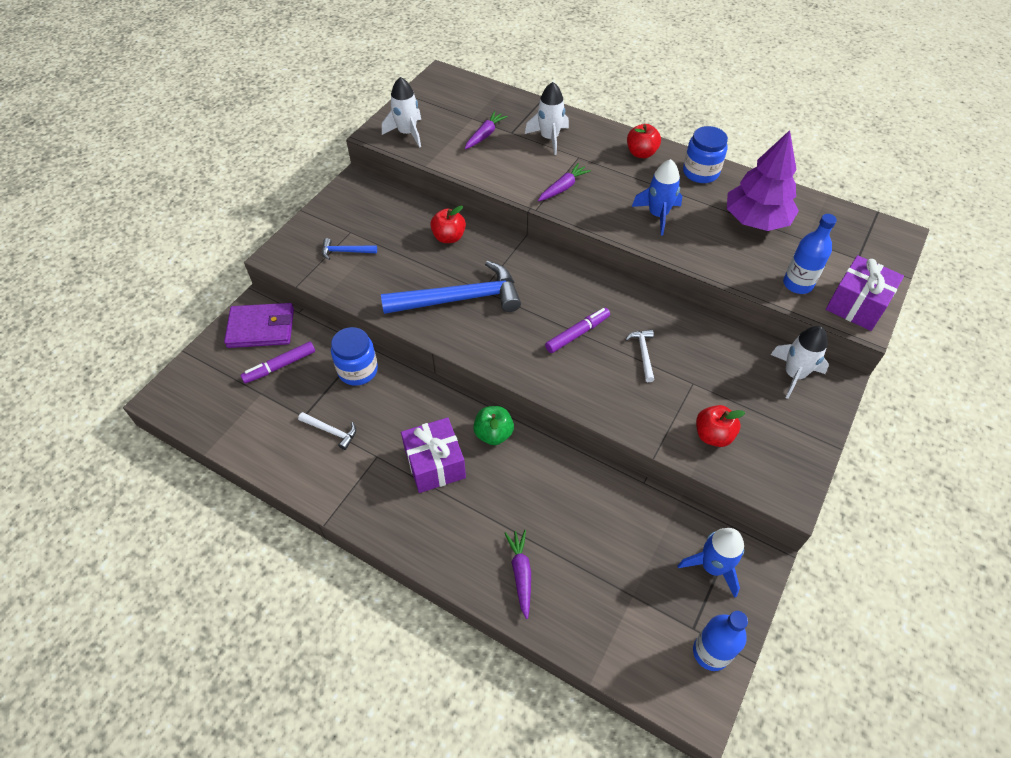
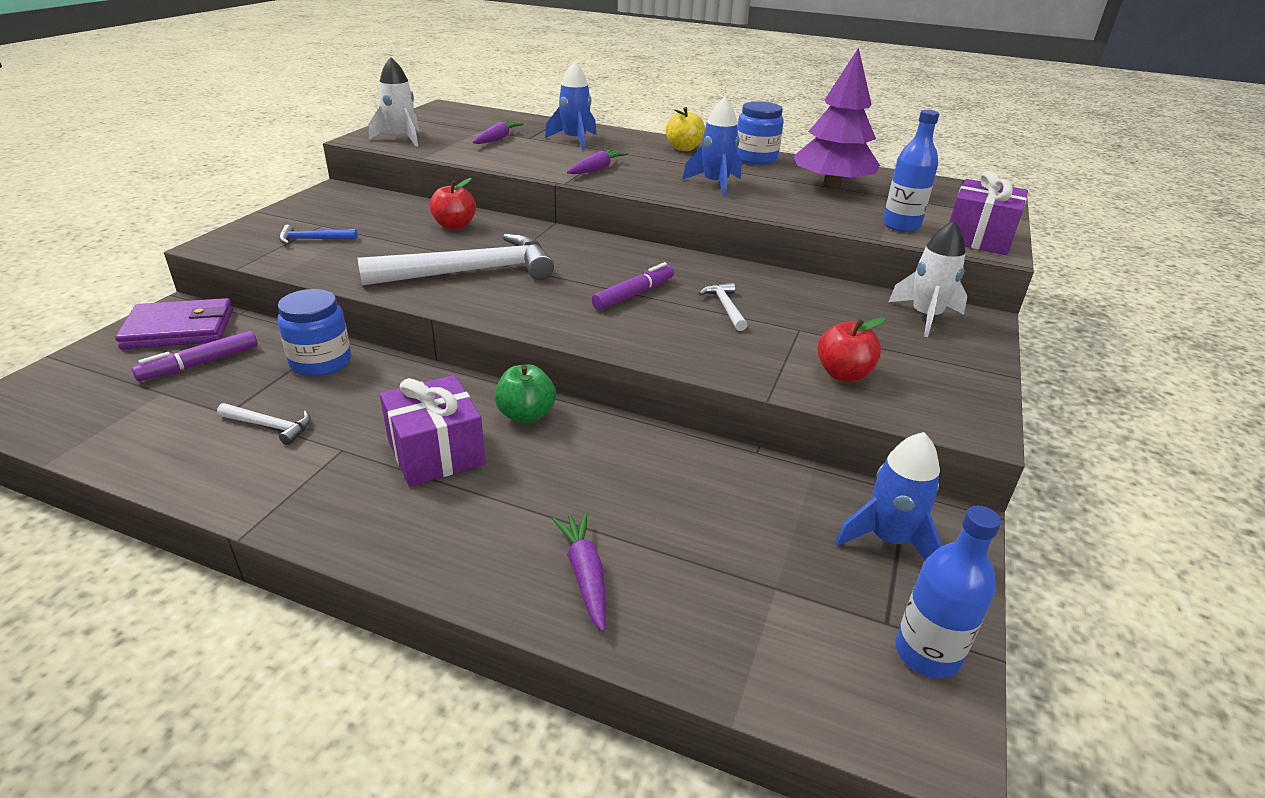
camera: 10 degrees left, 20 degrees down
(460, 299) = (471, 272): blue hammer -> white hammer
(549, 138) = (575, 140): white rocket -> blue rocket
(641, 153) = (684, 148): red apple -> yellow apple

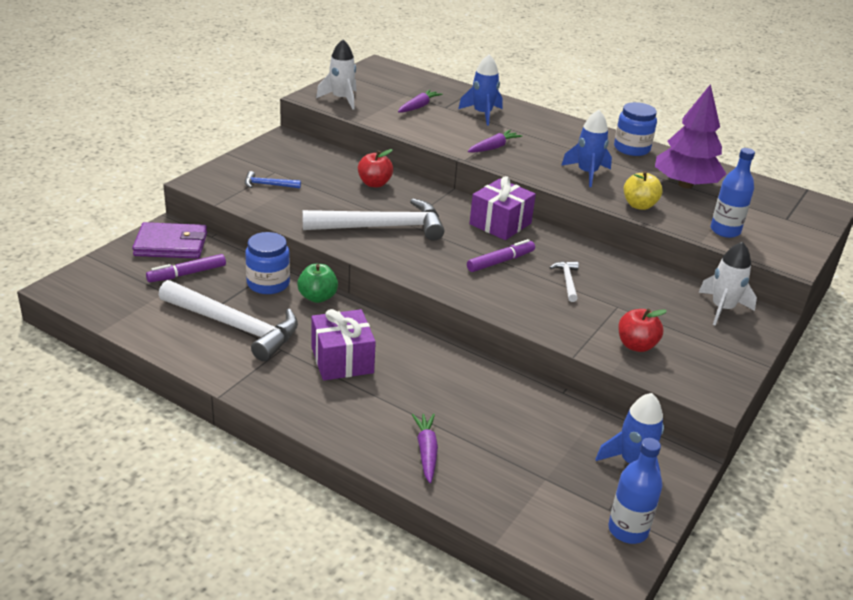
camera: 10 degrees right, 0 degrees up
(270, 426) = (235, 326): white hammer -> white hammer, size x2.32
(526, 415) = (406, 342): green apple -> green apple (317, 297)
(684, 148) = (573, 131): yellow apple -> yellow apple (639, 205)
(978, 238) = (784, 249): purple gift -> purple gift (500, 224)

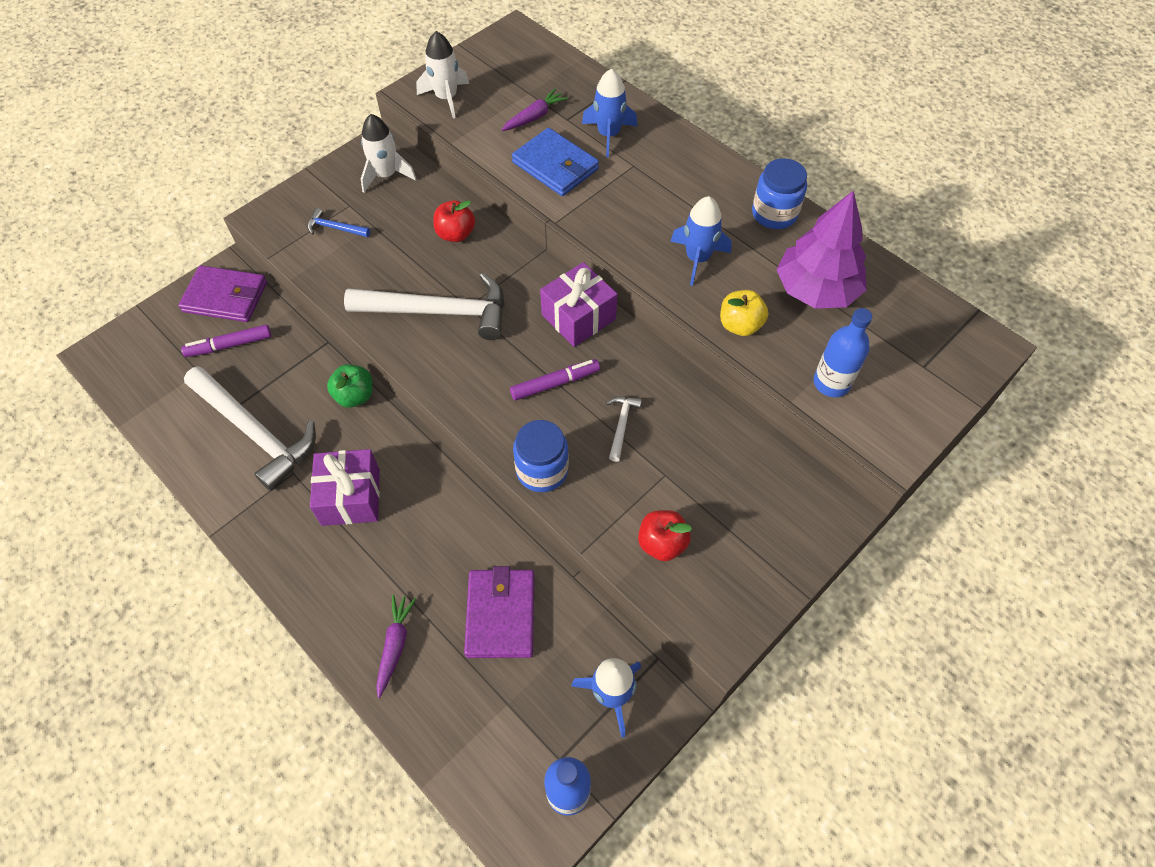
camera: 15 degrees right, 25 degrees up
(268, 283) = (309, 369): blue jar -> blue jar (542, 470)
(449, 131) = (555, 166): none -> blue wallet
(493, 147) = (598, 201): purple carrot -> none
(512, 422) = (501, 615): none -> purple wallet
(722, 309) = (792, 493): white rocket -> white rocket (386, 175)

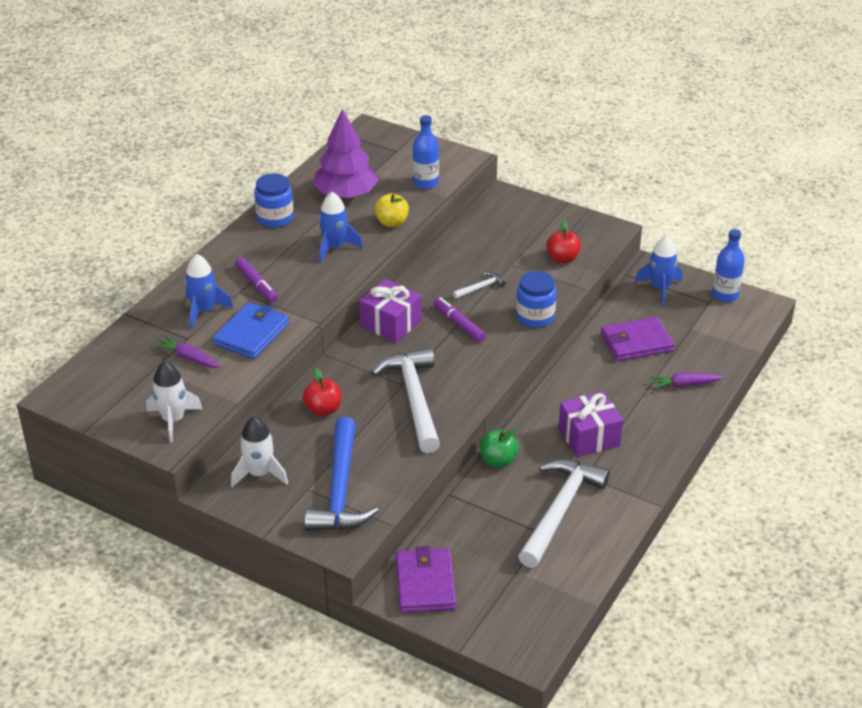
camera: 105 degrees left, 20 degrees down
(229, 345) = (480, 560): purple marker -> purple marker (256, 284)
(335, 228) = (340, 489): blue hammer -> blue hammer, size x2.32
(622, 425) = (480, 287): white hammer -> white hammer turned 150 degrees clockwise

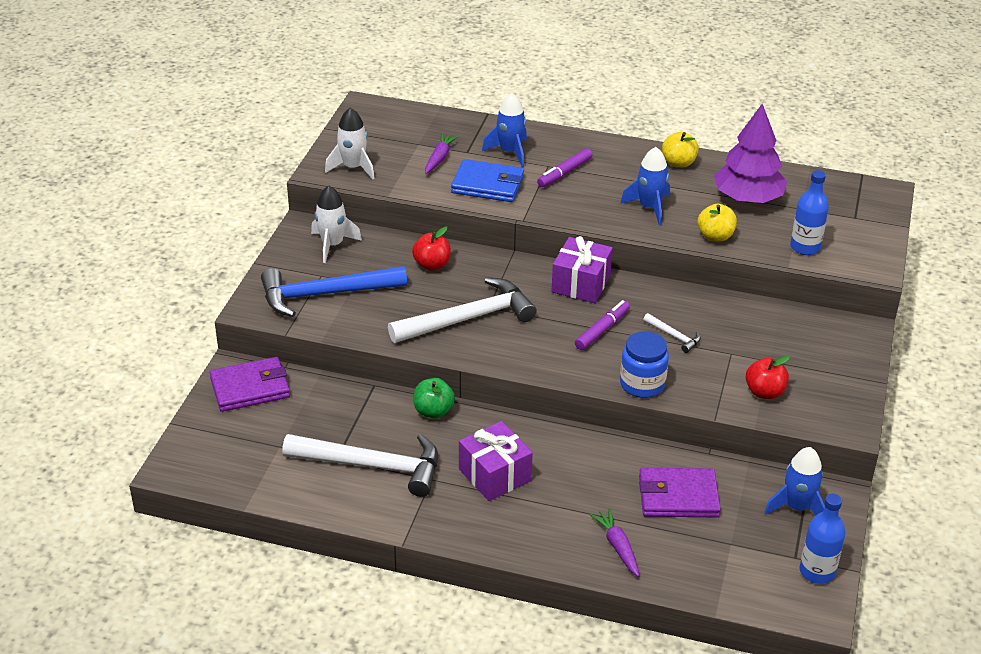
camera: 75 degrees right, 0 degrees up
(275, 218) = (678, 163): blue jar -> yellow apple
(636, 342) = (678, 496): purple wallet -> purple wallet turned 60 degrees counterclockwise

